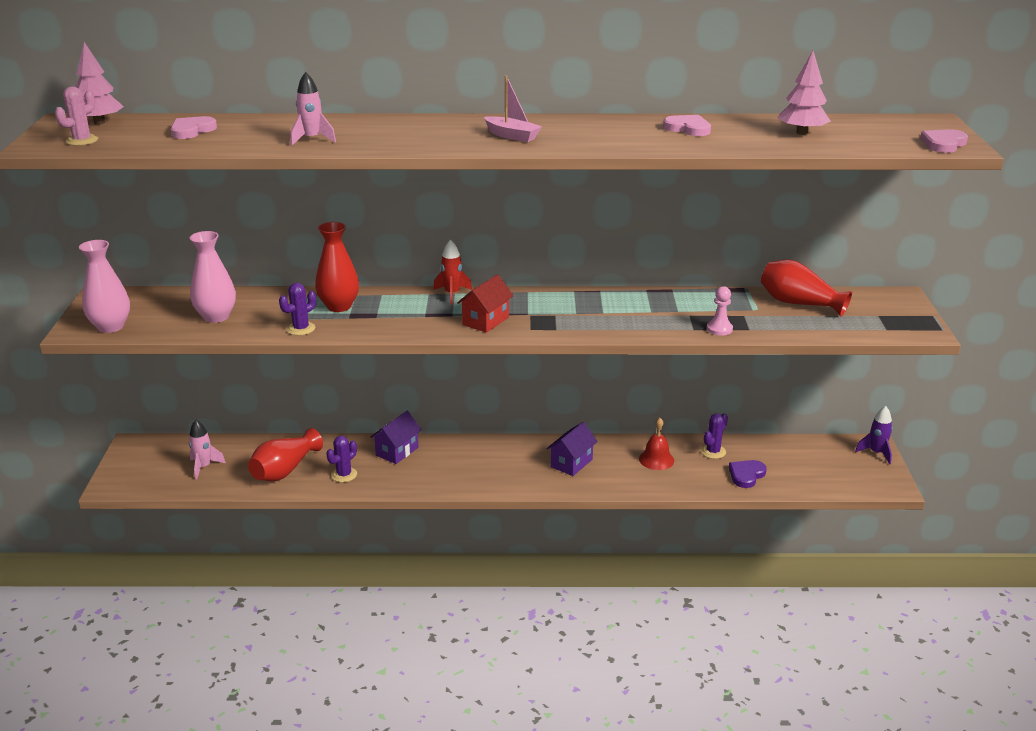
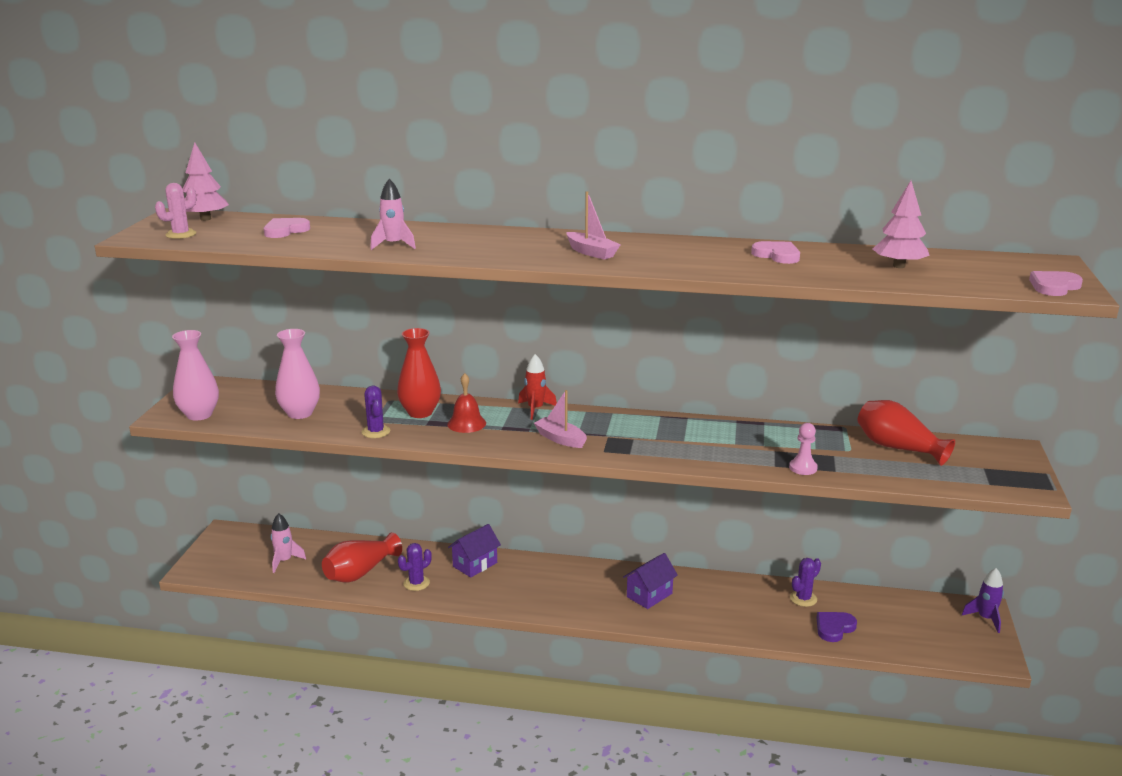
camera: 10 degrees right, 5 degrees down
(301, 329) = (376, 432): purple cactus -> purple cactus turned 75 degrees counterclockwise
(485, 321) = (560, 439): red house -> pink boat
(656, 459) = (740, 601): red bell -> red bell (466, 423)

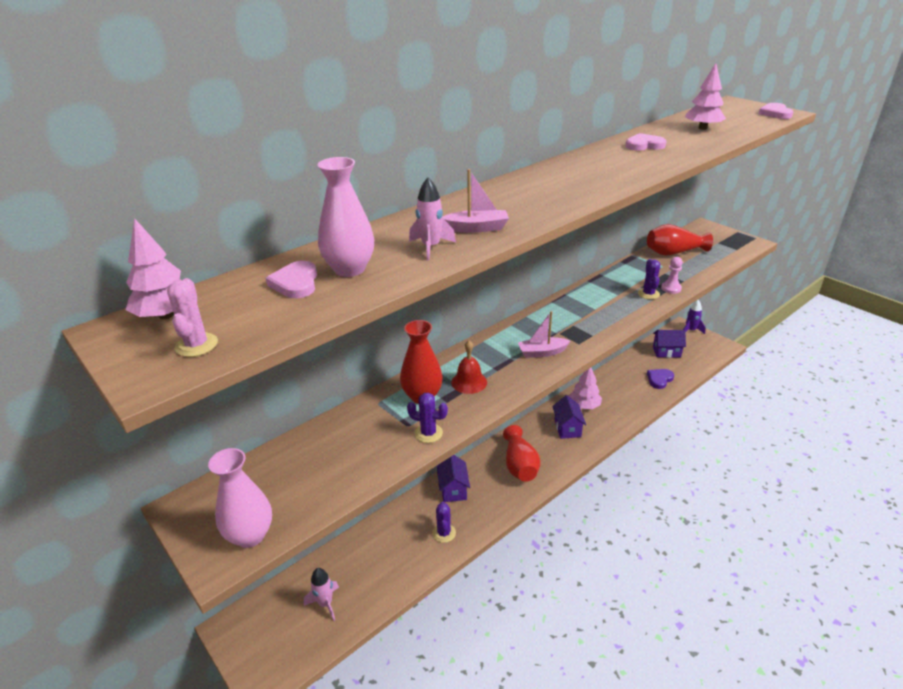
camera: 50 degrees left, 10 degrees up
(300, 413) = (337, 464): pink vase -> pink vase (349, 269)
(360, 572) = (395, 560): red vase -> red vase (519, 465)
(535, 409) = (483, 343): red rocket -> none
(591, 252) = (564, 188): pink boat -> pink boat (476, 228)
(703, 592) = (584, 405): none -> pink tree
(803, 598) = (624, 374): purple cactus -> purple cactus (648, 294)
(834, 628) = (659, 379): purple heart -> purple heart turned 45 degrees clockwise
(902, 615) = (666, 352): none -> purple house

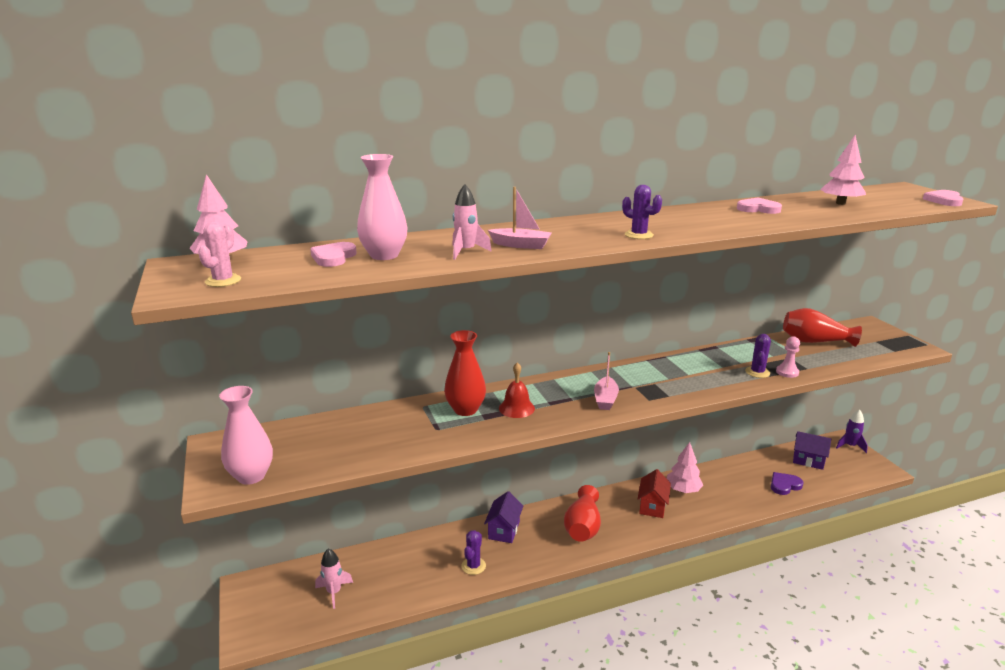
camera: 20 degrees right, 10 degrees down
(428, 433) = (450, 439): purple cactus -> purple cactus (639, 235)
(542, 352) = (605, 399): pink boat -> pink boat turned 90 degrees counterclockwise
(567, 428) = (652, 506): purple house -> red house

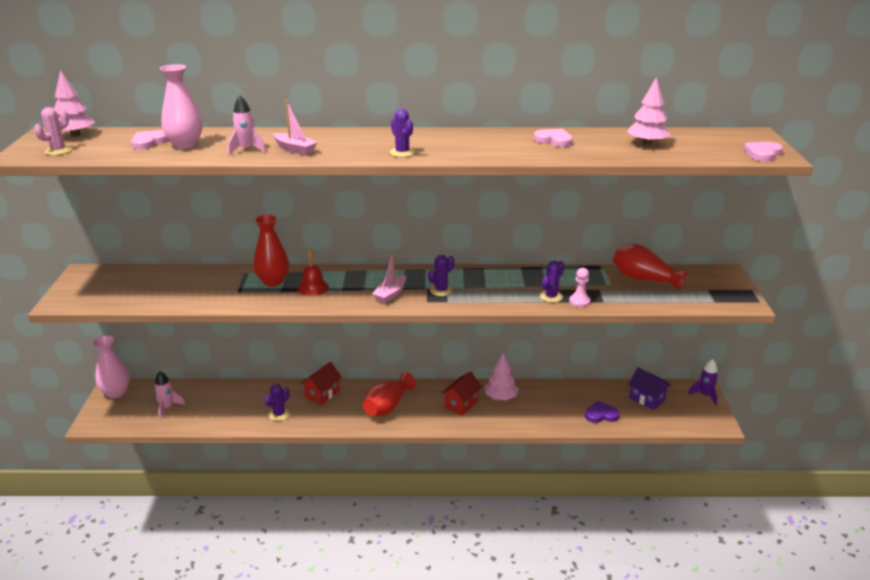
camera: 20 degrees right, 5 degrees up
(251, 476) = (87, 299): pink vase -> pink vase (116, 392)
(504, 530) = (322, 394): purple house -> red house
(650, 386) = (441, 290): none -> purple cactus

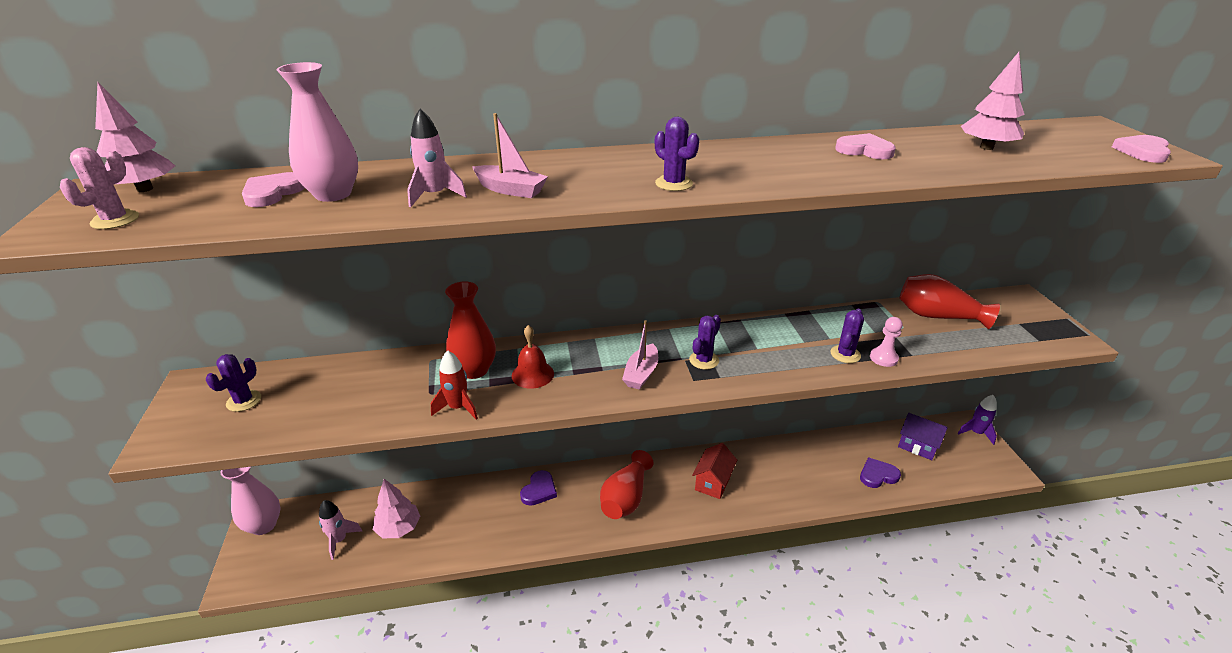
camera: 10 degrees left, 5 degrees up
(254, 302) = (458, 408): none -> red rocket
(279, 414) = (491, 530): purple cactus -> purple cactus (244, 401)
(322, 394) = (539, 490): red house -> purple heart
(501, 397) = (755, 466): pink tree -> pink tree (399, 528)

